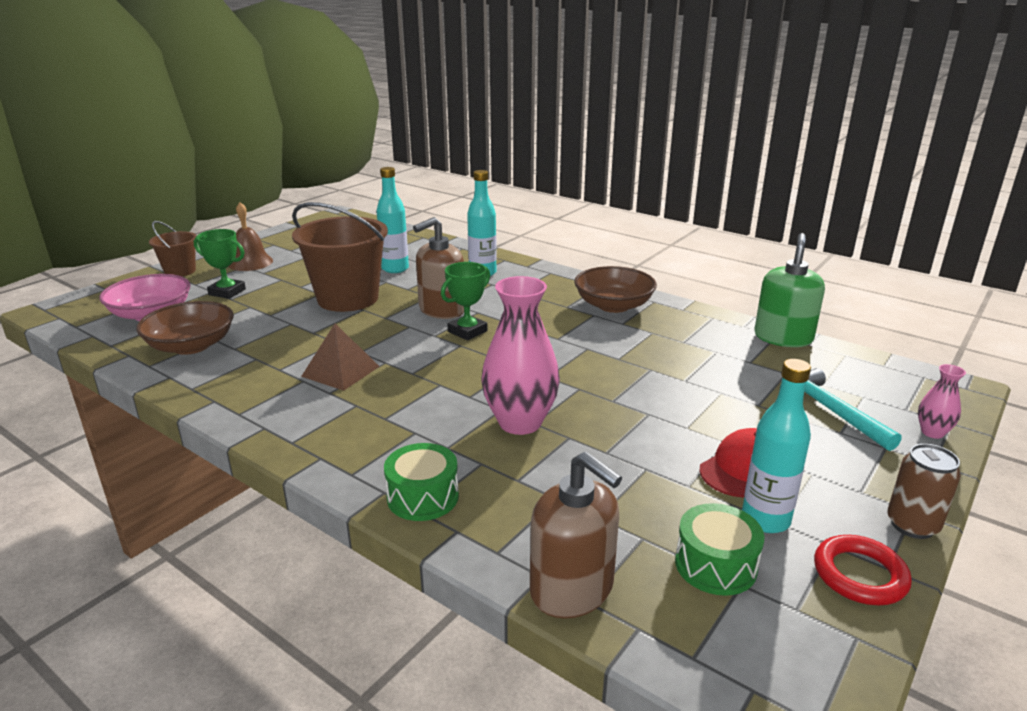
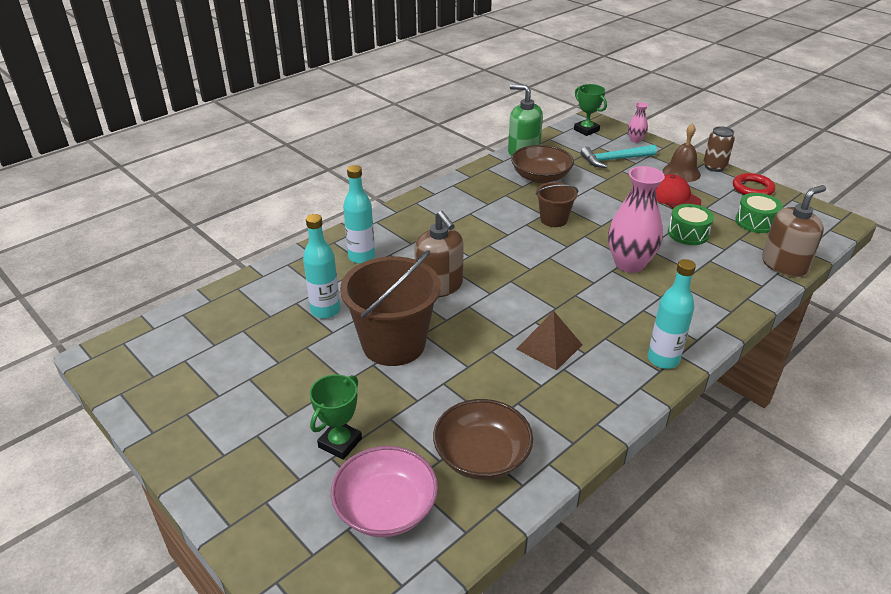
camera: 80 degrees left, 10 degrees up
(180, 271) = (244, 502): brown bucket -> brown bucket (553, 219)
(250, 262) = (246, 431): brown bell -> brown bell (681, 172)
(423, 497) = (717, 309): green drum -> green drum (688, 233)
(467, 331) = (486, 275): green trophy -> green trophy (586, 130)
(613, 305) = (456, 202): brown bowl -> brown bowl (540, 177)
(765, 520) = (717, 201): turquoise bottle -> turquoise bottle (663, 359)

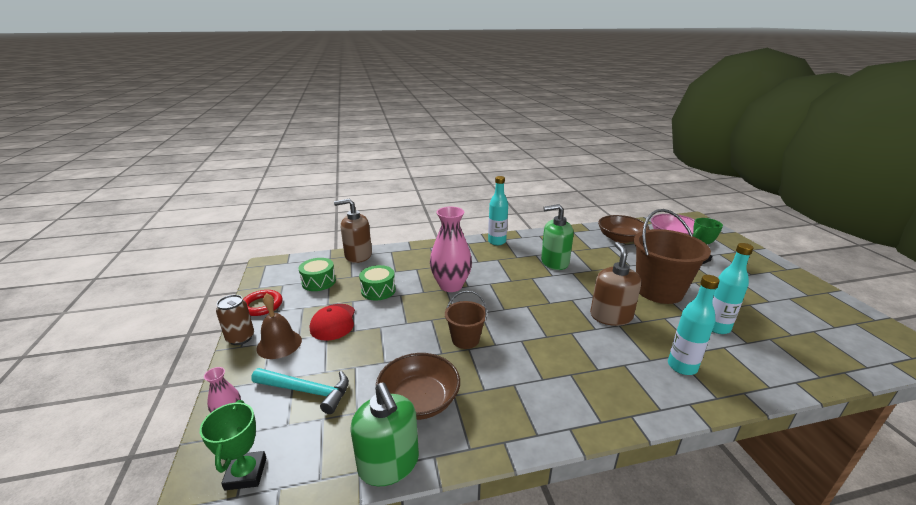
camera: 150 degrees left, 10 degrees down
(549, 346) = (554, 262): brown pyramid -> green soap dispenser

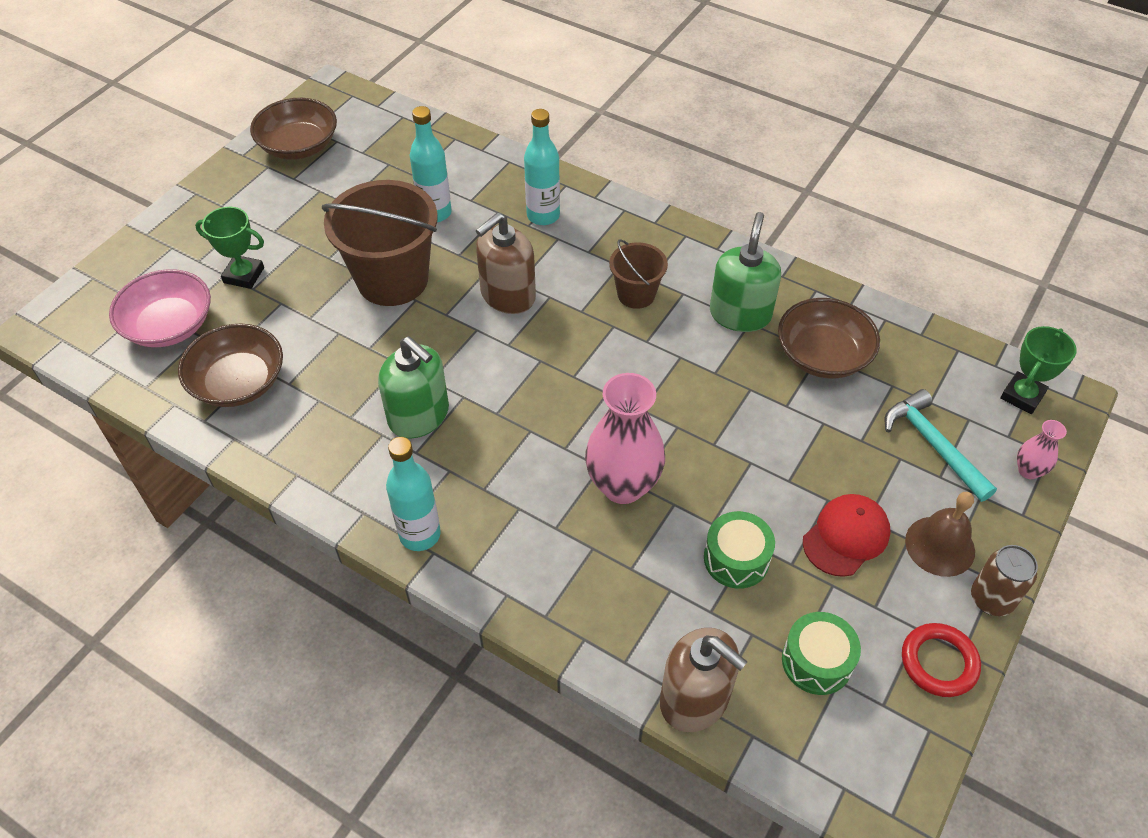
camera: 135 degrees left, 25 degrees up
(389, 464) = (893, 323): green soap dispenser -> green soap dispenser (740, 314)
(465, 339) = (705, 386): brown bucket -> brown bucket (636, 294)
(832, 312) = (299, 146): none -> brown bowl

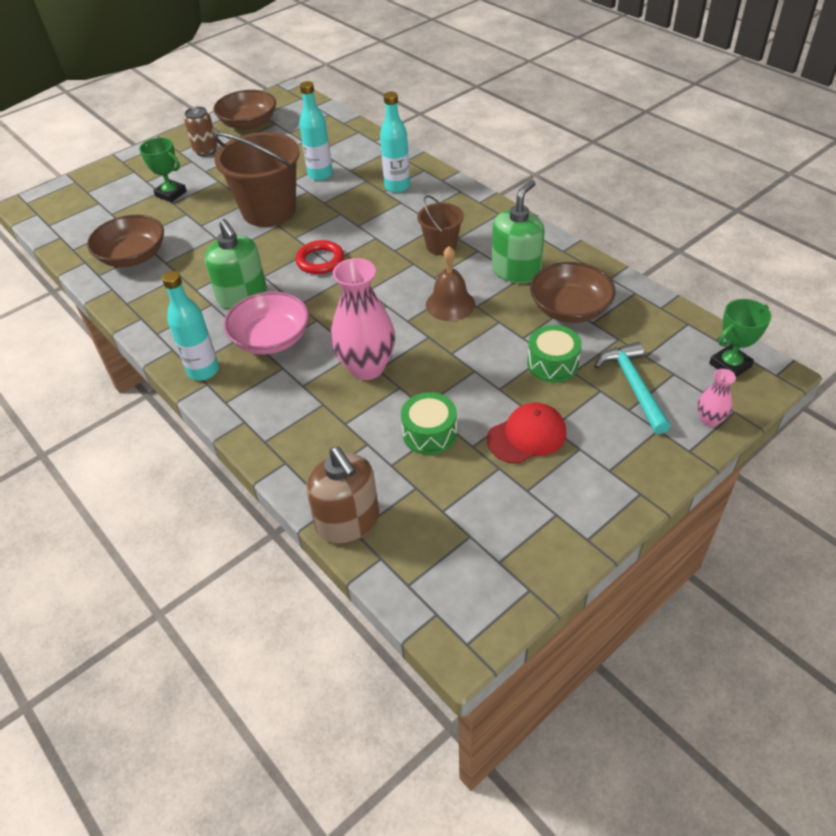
camera: 20 degrees right, 5 degrees down
(169, 326) = (107, 216): pink bowl -> pink bowl (271, 339)
(507, 295) = (345, 232): brown soap dispenser -> none
(816, 661) = (458, 518): green drum -> green drum (552, 364)
(939, 662) = (562, 542): red ring -> red ring (320, 261)
(940, 546) = (604, 458): brown bell -> brown bell (450, 304)
(991, 599) = (631, 506): brown can -> brown can (206, 151)

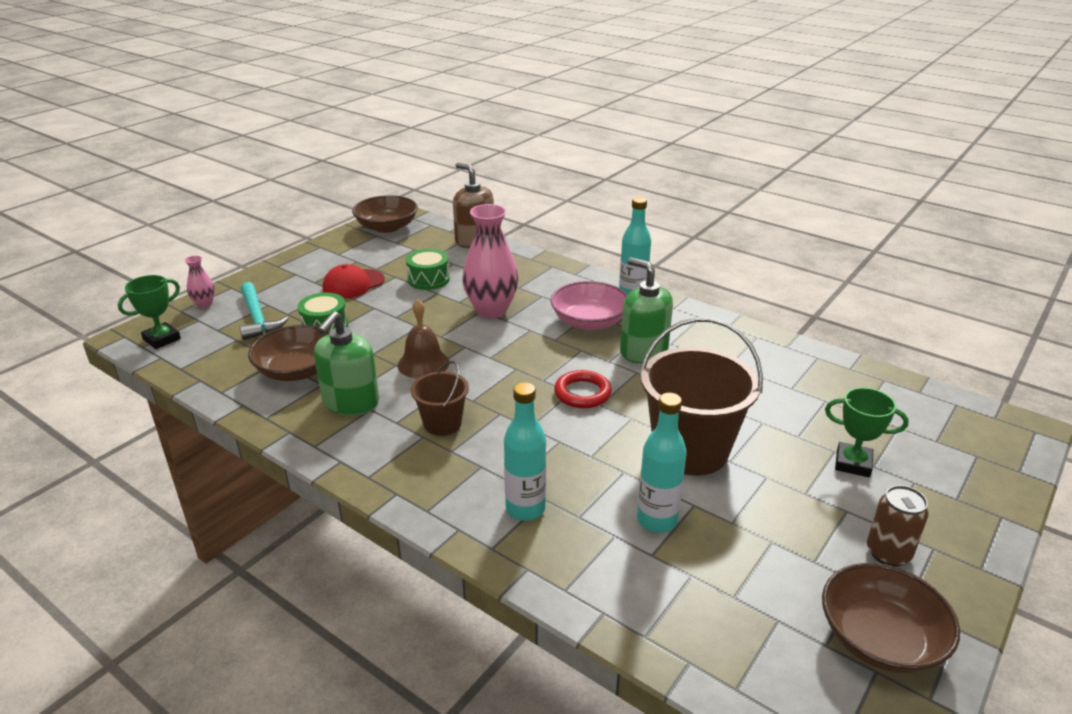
camera: 165 degrees right, 15 degrees down
(133, 256) = (804, 378): brown bowl -> brown bowl (387, 227)

